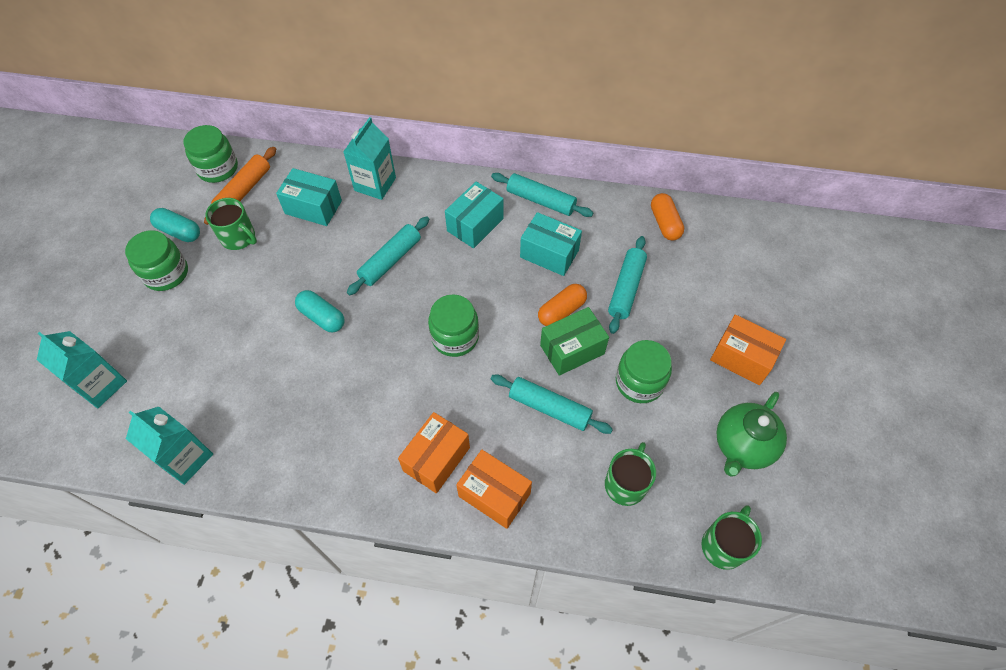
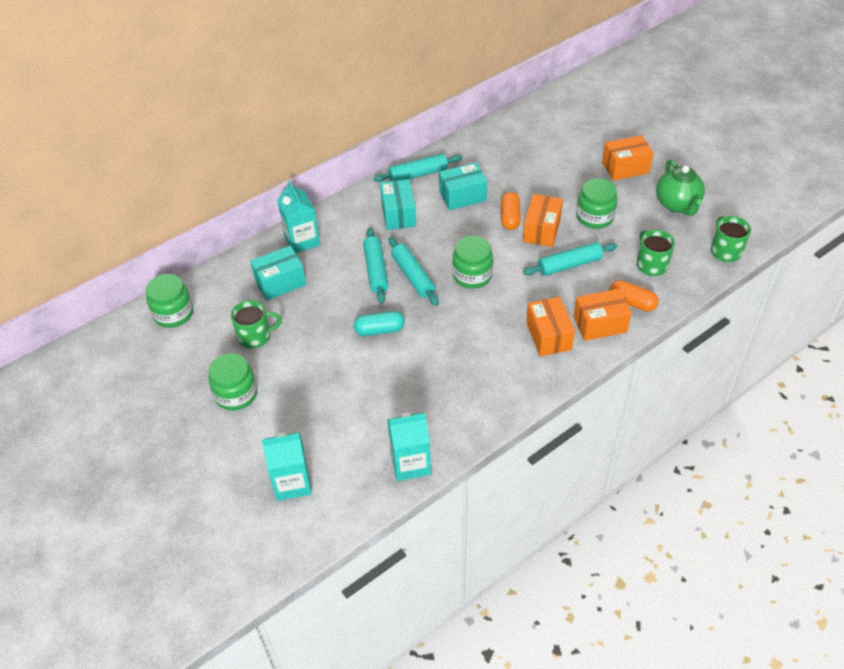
camera: 45 degrees left, 10 degrees down
(179, 232) = (206, 367): turquoise capsule -> none
(244, 190) = (215, 310): orange rolling pin -> none
(572, 349) = (541, 230): green box -> orange box
(626, 288) = (527, 181): turquoise rolling pin -> turquoise rolling pin (413, 276)
(665, 223) = (502, 135): orange capsule -> orange capsule (632, 302)

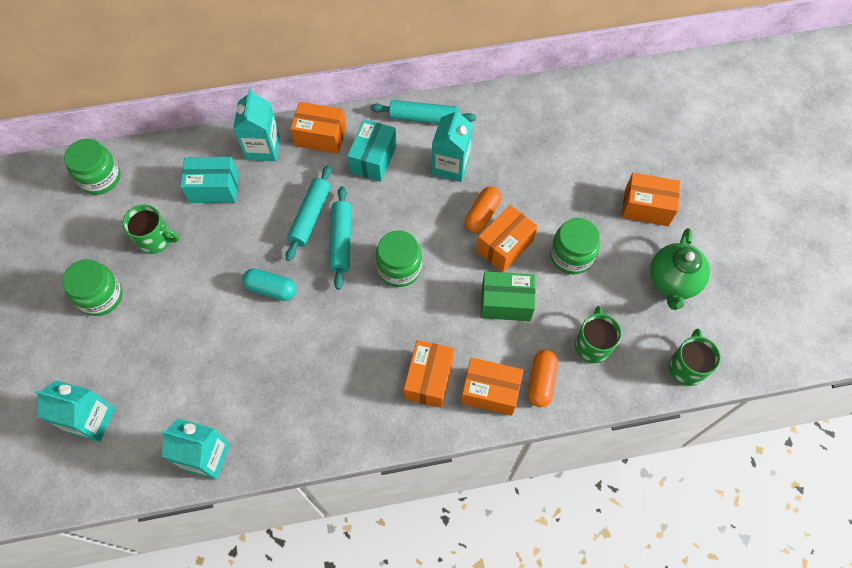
camera: 25 degrees right, 15 degrees up
(345, 216) = (320, 136): none -> orange box
(462, 196) = (450, 166): turquoise box -> turquoise carton
(569, 265) = (506, 303): turquoise rolling pin -> green box
(632, 302) = (541, 381): orange capsule -> orange capsule turned 45 degrees clockwise

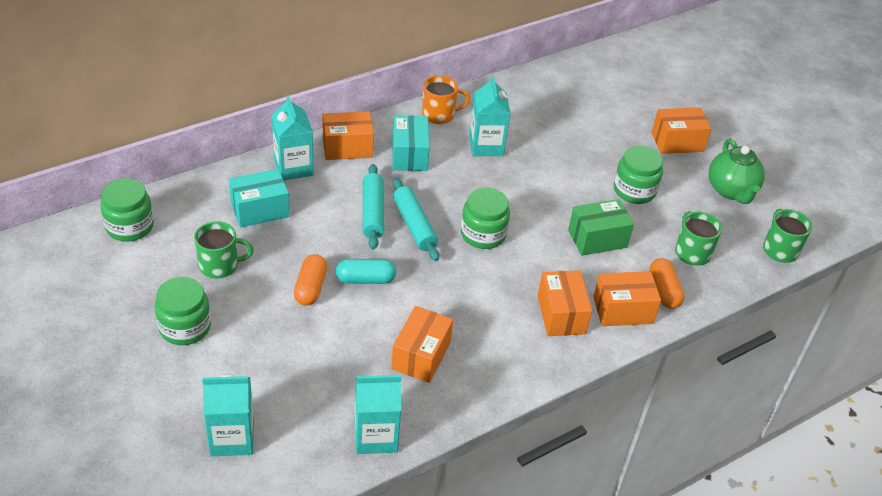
camera: 25 degrees left, 20 degrees down
(423, 118) = (439, 115): turquoise rolling pin -> orange mug
(482, 215) = (537, 177): orange capsule -> orange capsule (310, 288)
(504, 246) = (571, 196): orange box -> orange box (421, 355)

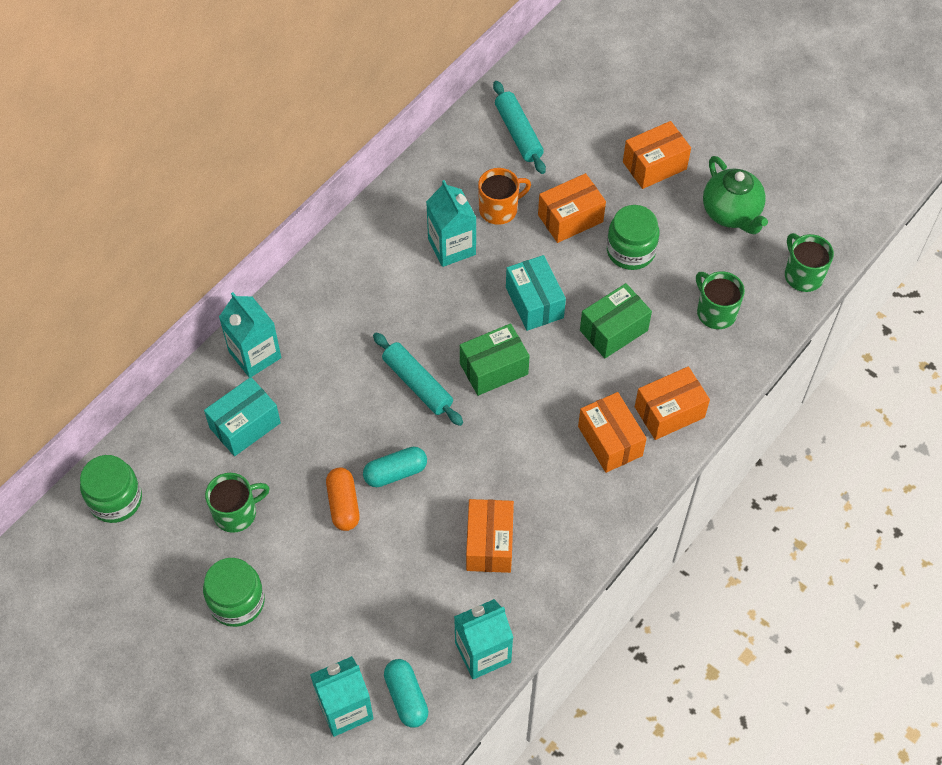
camera: 15 degrees left, 15 degrees up
(290, 448) = (406, 697): none -> turquoise capsule
(347, 147) = (302, 305): orange box -> orange box (570, 218)
(372, 212) = (366, 383): turquoise rolling pin -> turquoise rolling pin (518, 133)
(409, 155) = (373, 290): turquoise box -> turquoise box (534, 302)
(439, 115) = (383, 221): orange mug -> orange mug (499, 209)
(483, 234) = (494, 369): green jar -> green box
(663, 291) = (702, 372): orange capsule -> none

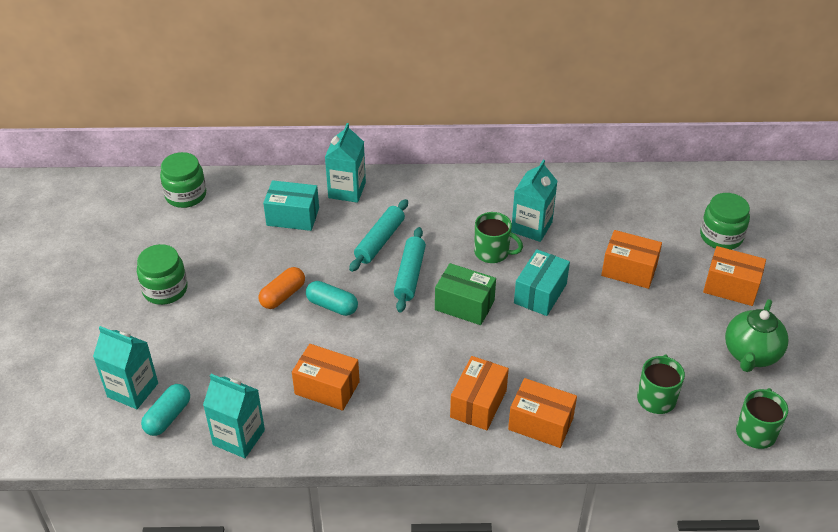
camera: 50 degrees right, 15 degrees down
(236, 513) = (227, 251): green mug -> green mug (492, 252)
(489, 544) = (327, 388): orange box -> orange box turned 60 degrees clockwise
(499, 209) = (589, 231): orange mug -> none
(518, 133) = (659, 204): turquoise rolling pin -> turquoise rolling pin (379, 241)
(613, 330) = (570, 349): green box -> none
(630, 251) = (645, 318): green jar -> green jar (721, 237)

